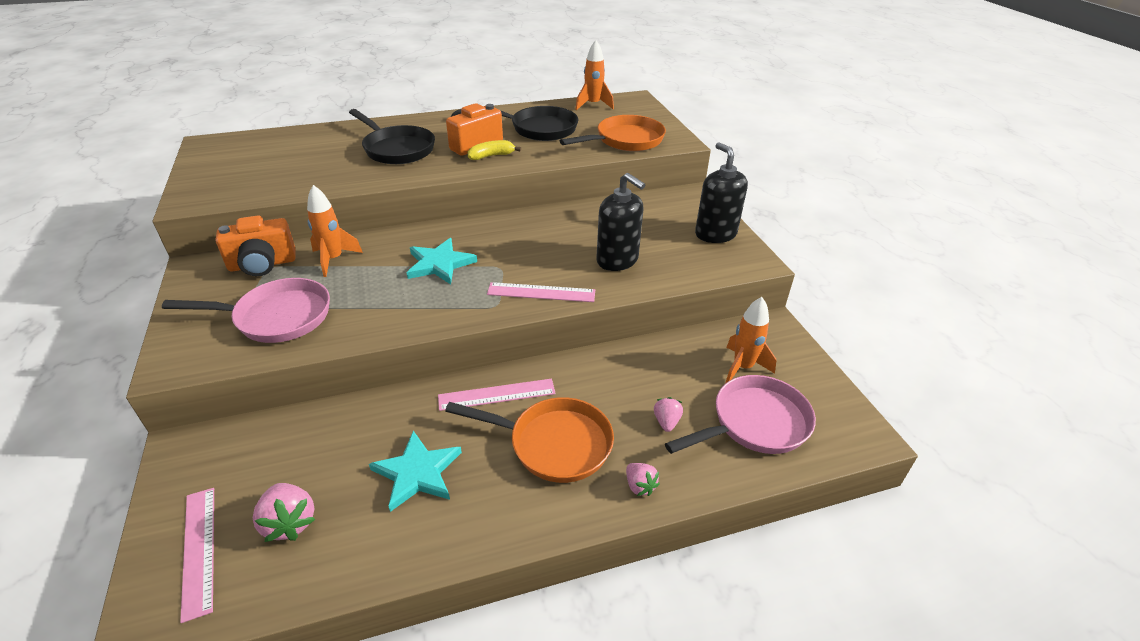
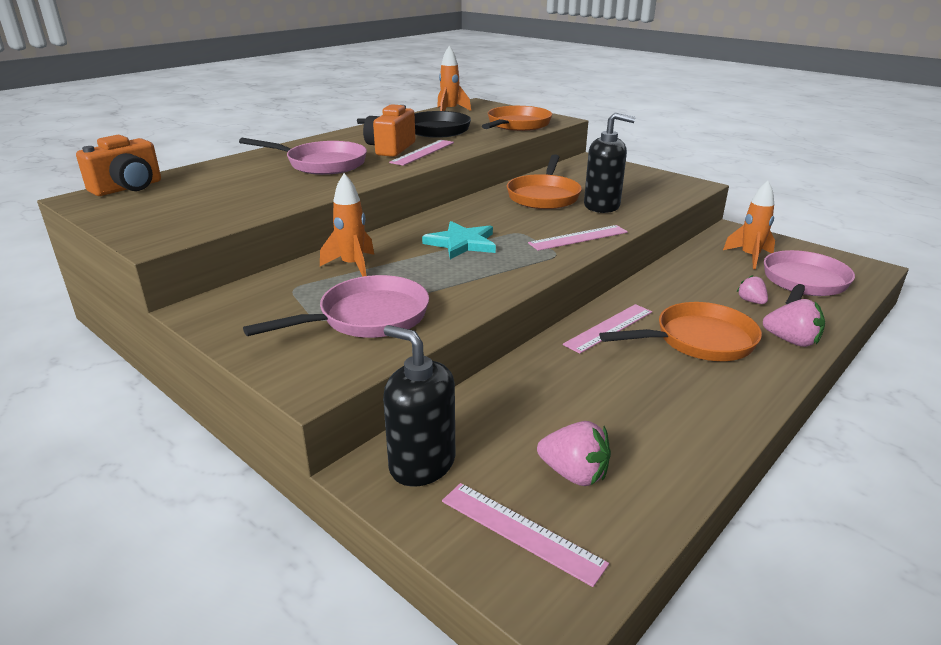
camera: 30 degrees left, 10 degrees down
(262, 264) = (280, 288): orange camera -> orange camera (128, 188)
(397, 149) = (322, 164): black pan -> pink pan
(417, 472) = (627, 397): turquoise star -> none
(491, 156) = (422, 152): yellow banana -> pink ruler
(582, 230) = (544, 196): none -> orange pan
(640, 486) = (791, 341): pink strawberry -> pink strawberry, size x1.61
(715, 234) = (644, 176): black soap dispenser -> black soap dispenser (422, 464)

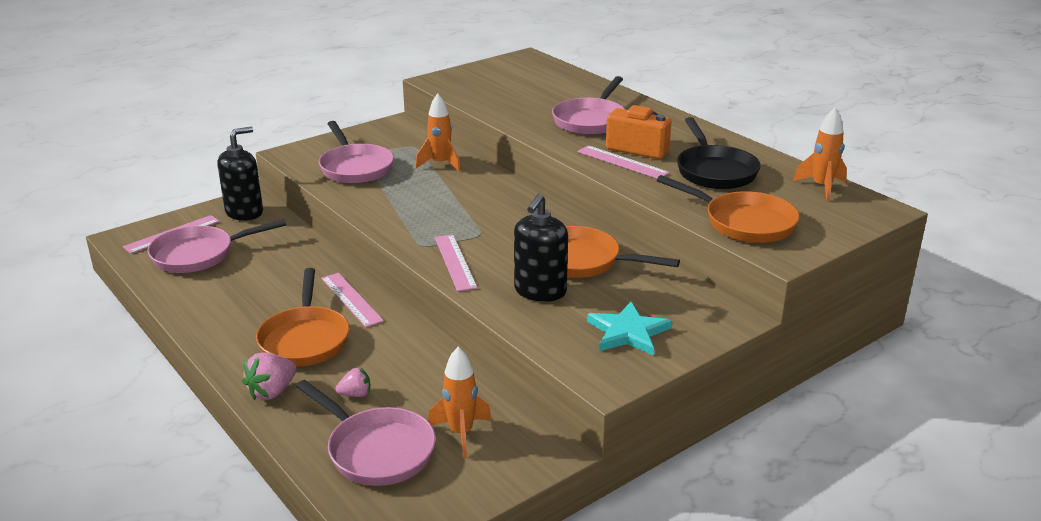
camera: 100 degrees right, 0 degrees up
(128, 188) = (544, 65): orange camera -> none
(461, 243) = (466, 206): turquoise star -> turquoise star (628, 332)
(574, 474) = (199, 255): pink strawberry -> pink pan

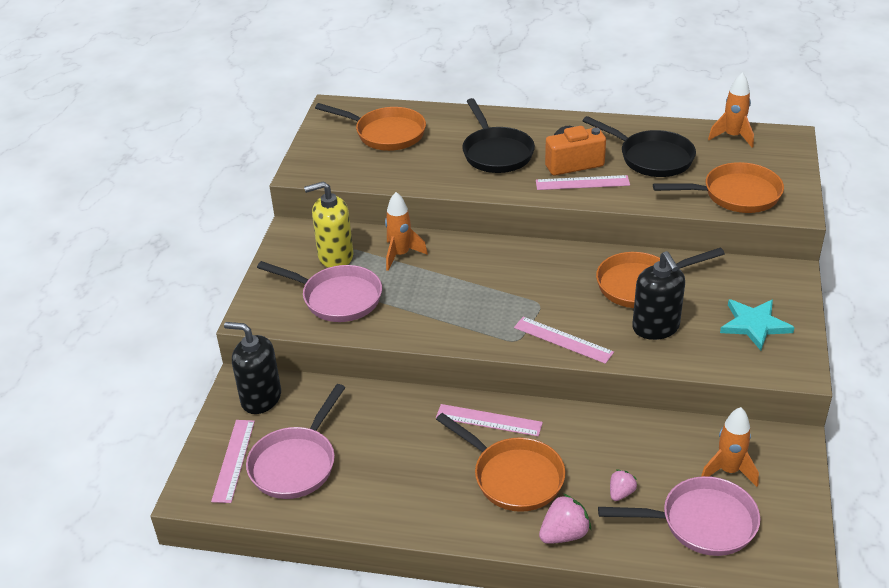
camera: 40 degrees left, 10 degrees up
(244, 212) = (261, 398): black soap dispenser -> black soap dispenser turned 75 degrees counterclockwise
(272, 392) = (564, 534): pink strawberry -> pink strawberry turned 120 degrees counterclockwise
(398, 146) = (335, 256): none -> yellow soap dispenser
(532, 82) = (386, 134): none -> orange pan
(591, 120) = (496, 153): pink pan -> black pan

